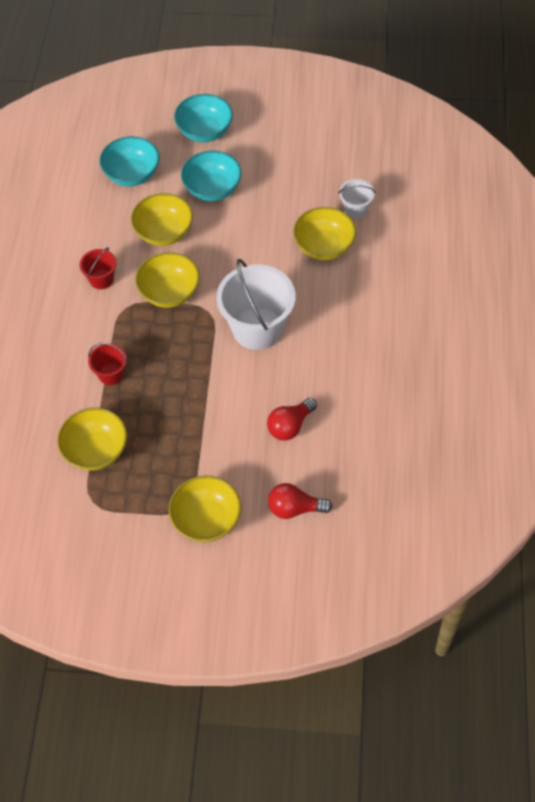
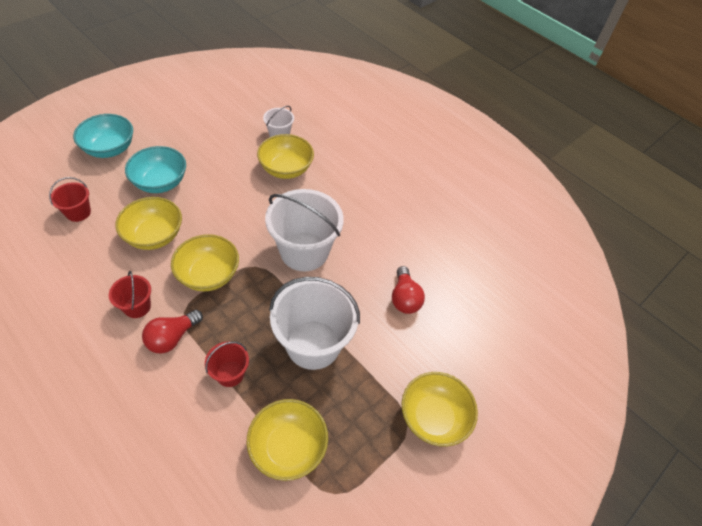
camera: 55 degrees left, 5 degrees down
(132, 174) = (78, 212): turquoise bowl -> red bucket
(184, 401) = (313, 344): none -> white bucket
(295, 508) = (476, 351): red light bulb -> red light bulb (172, 337)

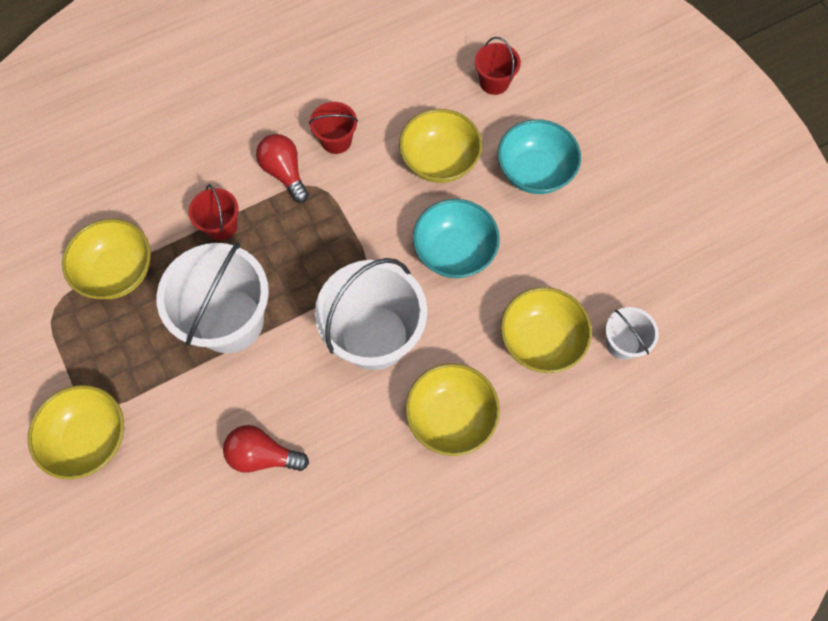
camera: 110 degrees right, 15 degrees up
(110, 149) = (609, 114): turquoise bowl -> turquoise bowl (454, 251)
(208, 275) = (363, 216): yellow bowl -> yellow bowl (451, 417)

